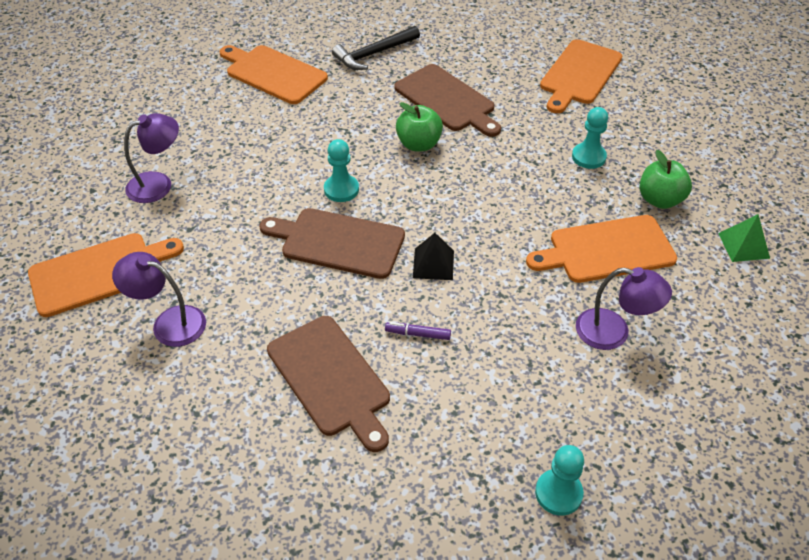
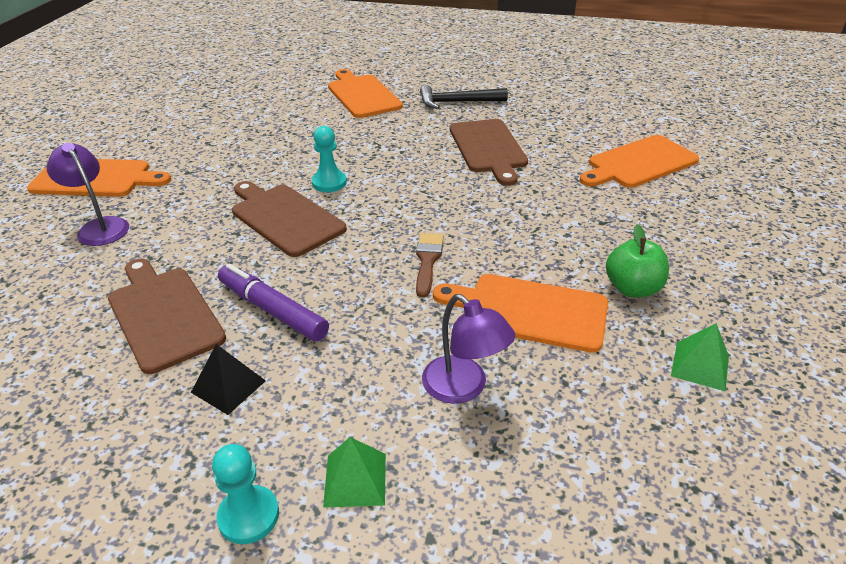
camera: 30 degrees right, 10 degrees down
(158, 184) = (200, 138): purple lamp -> none
(331, 379) = (163, 314): brown cutting board -> brown cutting board turned 150 degrees clockwise
(418, 334) = (273, 311): purple marker -> purple marker, size x2.00
(419, 144) = (429, 171): green apple -> none
(433, 264) = (346, 261): black pyramid -> black pyramid (228, 386)
(497, 236) = (428, 261): none -> brown brush
(588, 157) = (586, 228): turquoise pawn -> none
(602, 433) = (355, 479): none -> green pyramid

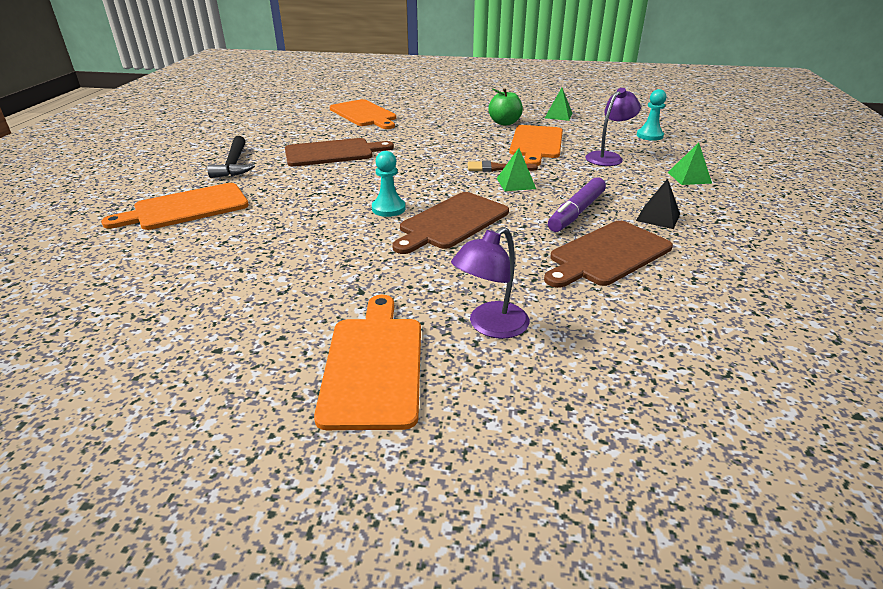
camera: 95 degrees left, 5 degrees down
(248, 516) = (736, 199): turquoise pawn -> turquoise pawn (649, 136)
(374, 271) = (516, 183): none -> green pyramid

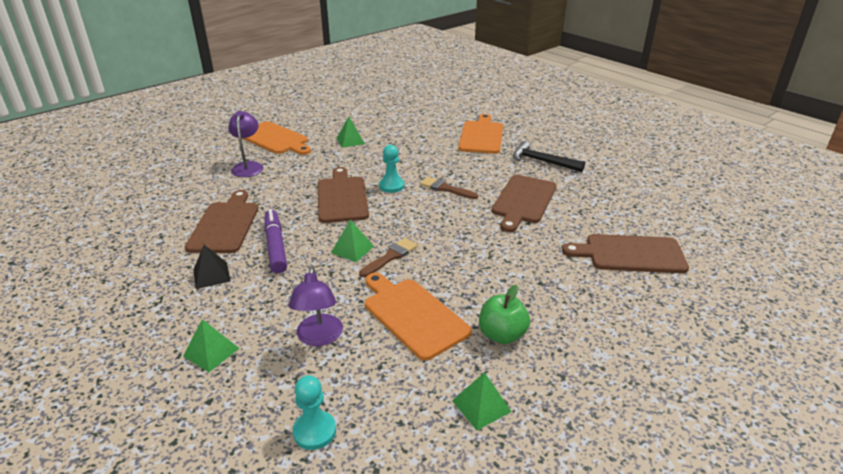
camera: 130 degrees right, 0 degrees up
(297, 287) = (350, 141): none -> green pyramid
(355, 184) = (445, 188): none -> brown brush
(364, 114) = (630, 254): orange cutting board -> brown cutting board

